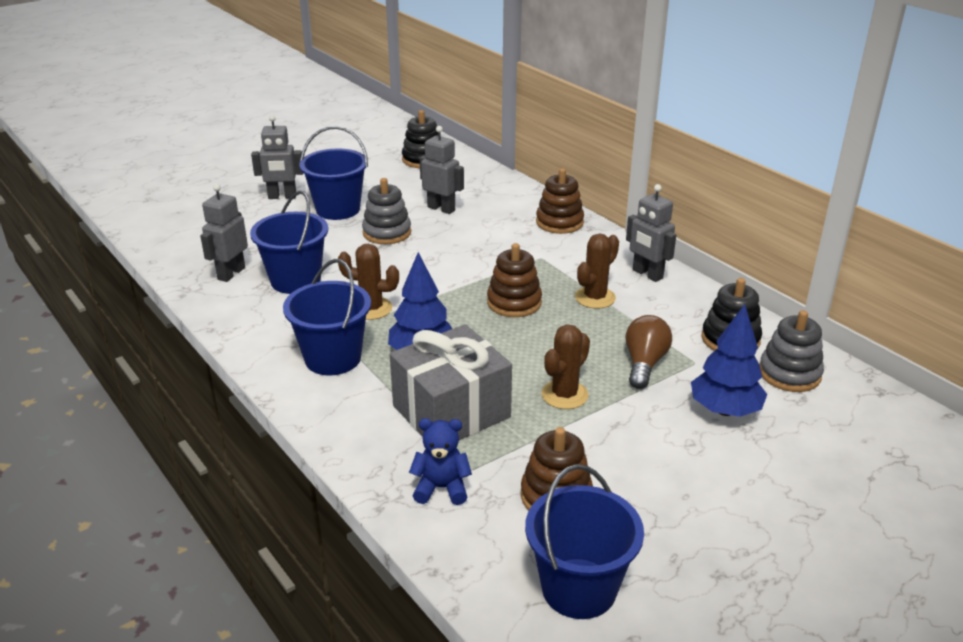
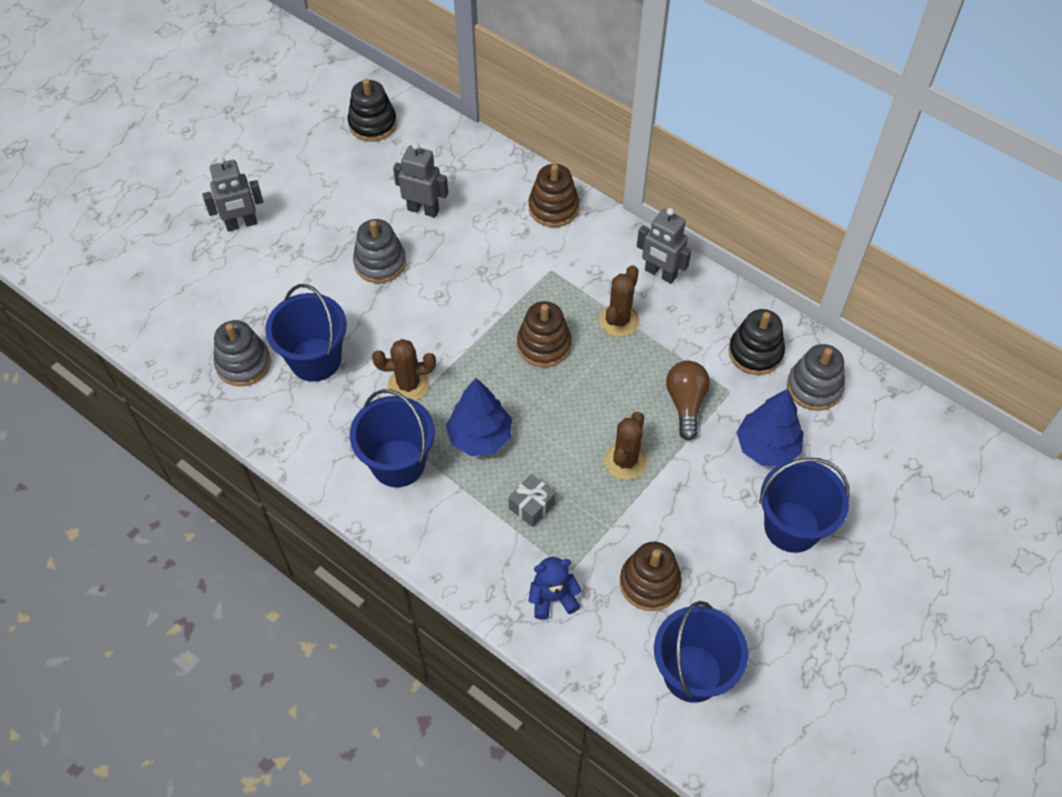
camera: 15 degrees left, 25 degrees up
(231, 273) = (243, 363): grey robot -> grey stacking toy
(338, 209) = (312, 234): blue bucket -> blue bucket (792, 527)
(451, 411) = (531, 506): grey gift -> grey gift, size x0.43

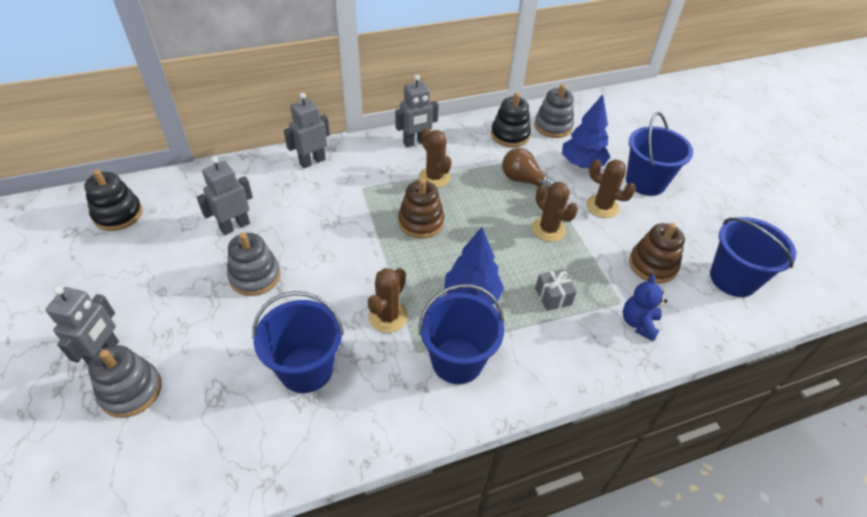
camera: 60 degrees left, 10 degrees down
(243, 363) = (257, 430): grey stacking toy -> grey stacking toy (131, 391)
(553, 208) = (312, 161): brown stacking toy -> grey robot
(706, 498) = (602, 206): none -> brown cactus

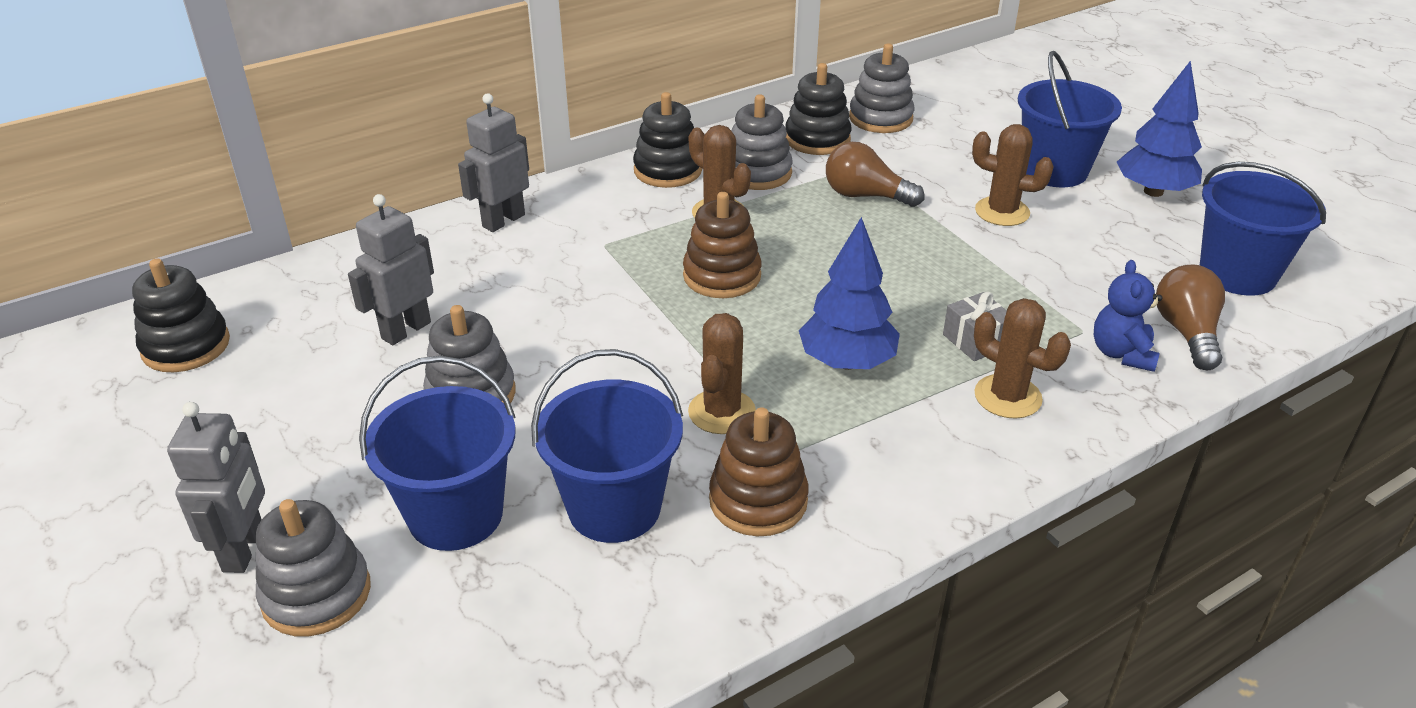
camera: 10 degrees left, 10 degrees down
(415, 142) = (668, 170): grey robot -> black stacking toy
(457, 361) = (860, 452): blue bucket -> blue bucket (455, 515)
(466, 153) = (757, 173): none -> grey stacking toy
(548, 229) = (931, 254): brown cactus -> brown cactus (1007, 397)
(582, 164) = (947, 161): blue tree -> blue tree (1153, 191)
(652, 265) = (1110, 275): brown stacking toy -> brown stacking toy (758, 500)
(684, 316) = (1186, 332): none -> brown light bulb

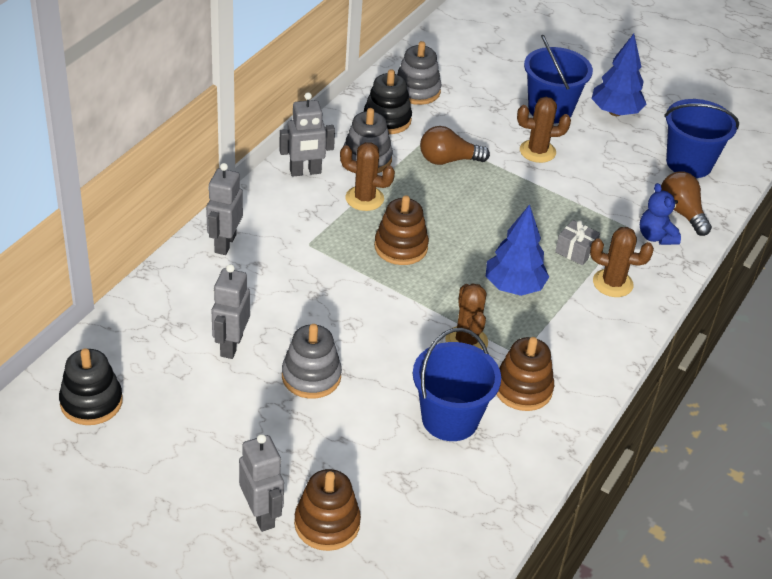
camera: 30 degrees left, 5 degrees up
(316, 594) = (327, 524): grey stacking toy -> brown stacking toy
(455, 515) = (365, 453): blue bucket -> none
(668, 170) = (305, 172): black stacking toy -> grey robot

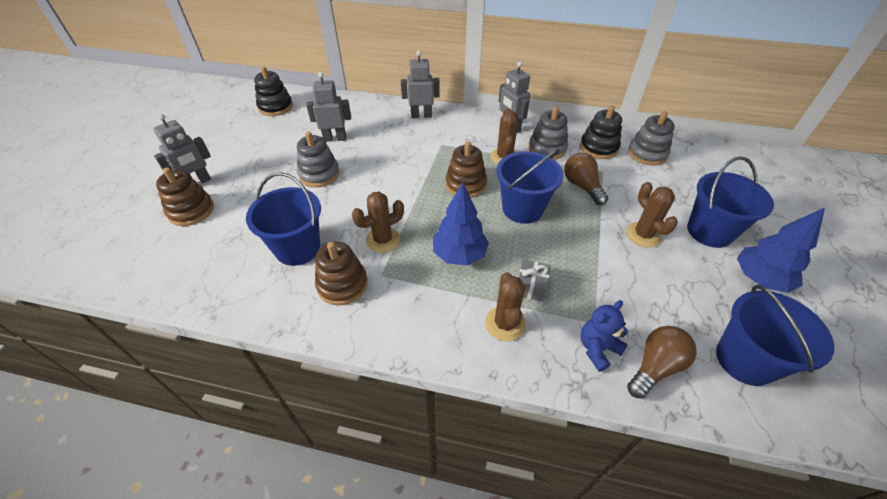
camera: 75 degrees right, 5 degrees up
(464, 217) = (522, 209): none -> blue bucket

